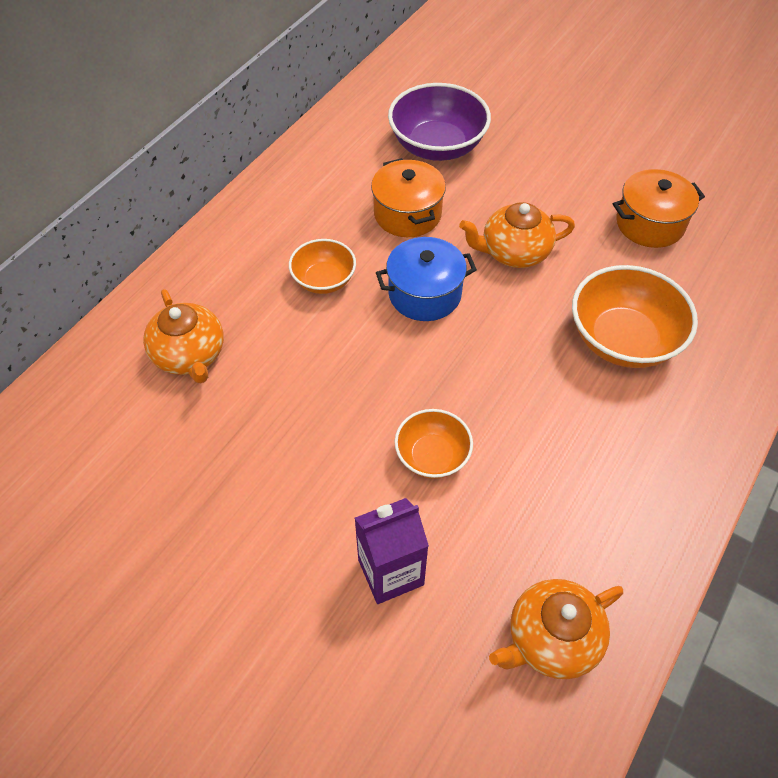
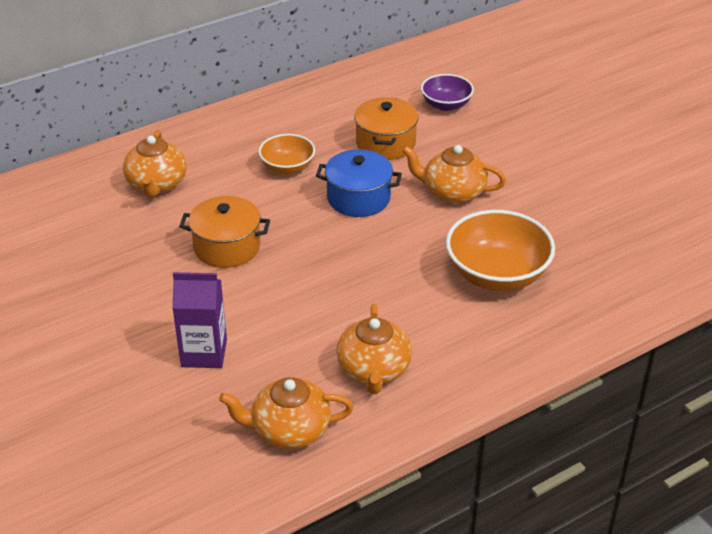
camera: 25 degrees right, 15 degrees down
(432, 456) = (286, 298): orange bowl -> none
(437, 146) = (446, 105): purple bowl -> purple bowl, size x0.59
(585, 515) = (373, 370): none -> orange teapot
(650, 224) = (587, 206): orange pot -> orange pot (227, 247)

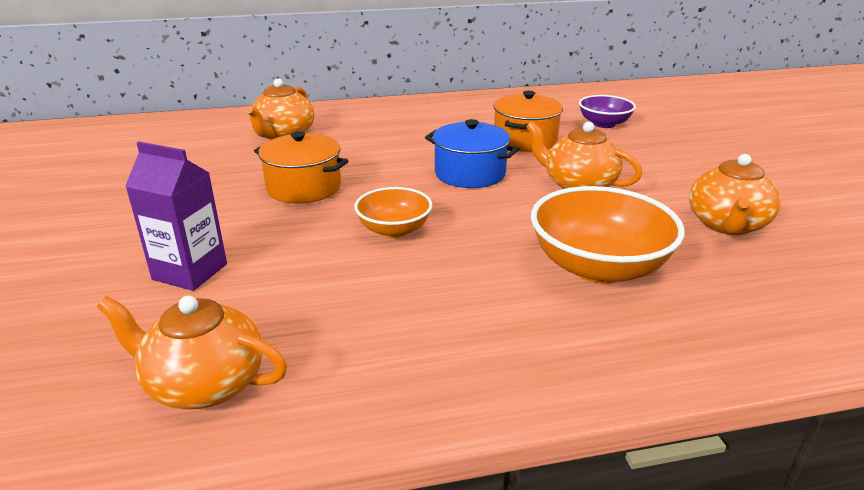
camera: 20 degrees right, 10 degrees down
(287, 167) = (414, 142): orange bowl -> orange bowl (394, 230)
(373, 370) = (372, 337): orange teapot -> orange teapot (726, 225)

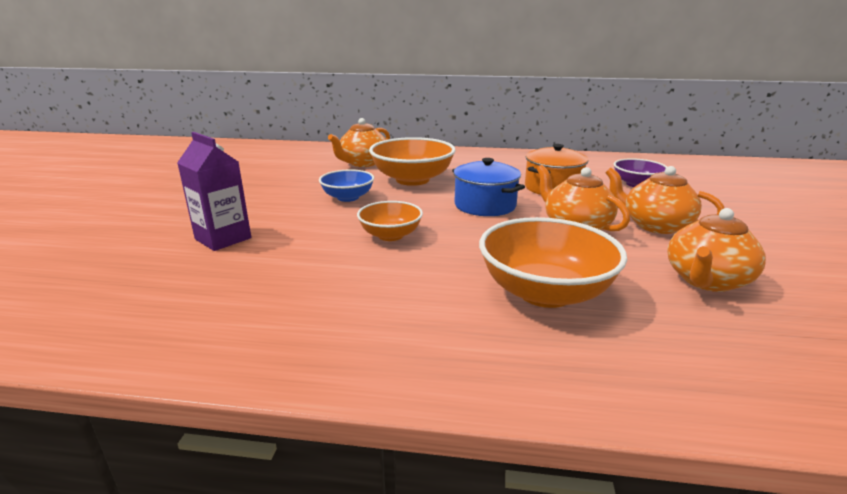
camera: 20 degrees right, 5 degrees down
(204, 383) = (165, 312): orange teapot -> orange teapot (655, 225)
(304, 187) = (348, 197): orange pot -> blue bowl
(363, 151) = (412, 180): none -> orange bowl

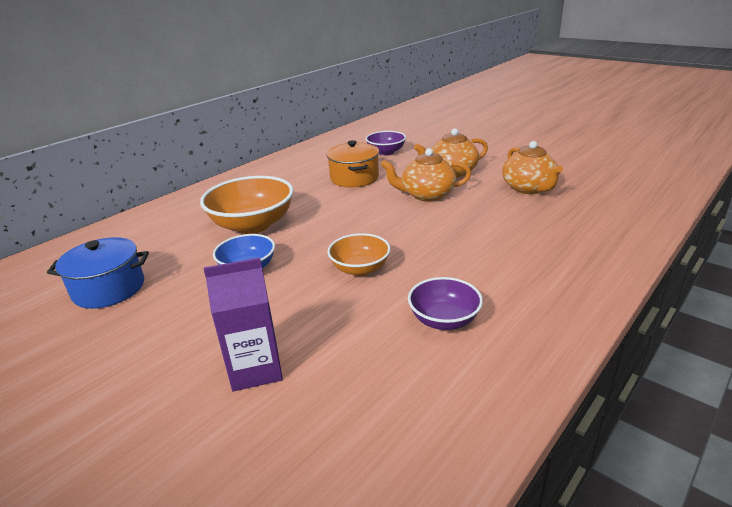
camera: 55 degrees left, 5 degrees up
(340, 295) = (444, 320): none -> purple bowl
(363, 163) = (165, 237): orange teapot -> none
(485, 205) = (352, 212): blue pot -> blue pot (109, 289)
(545, 292) = (505, 238): orange bowl -> none

